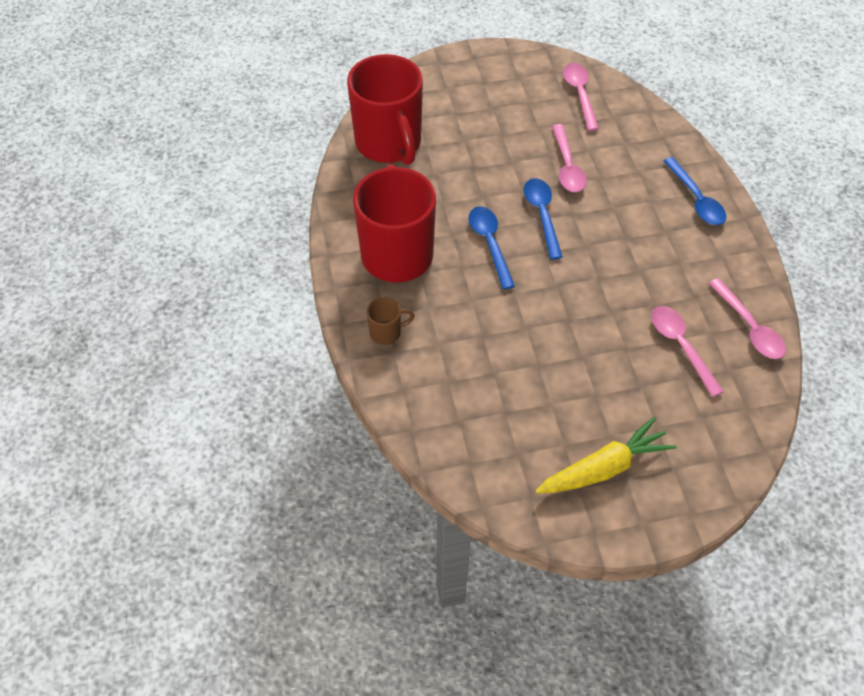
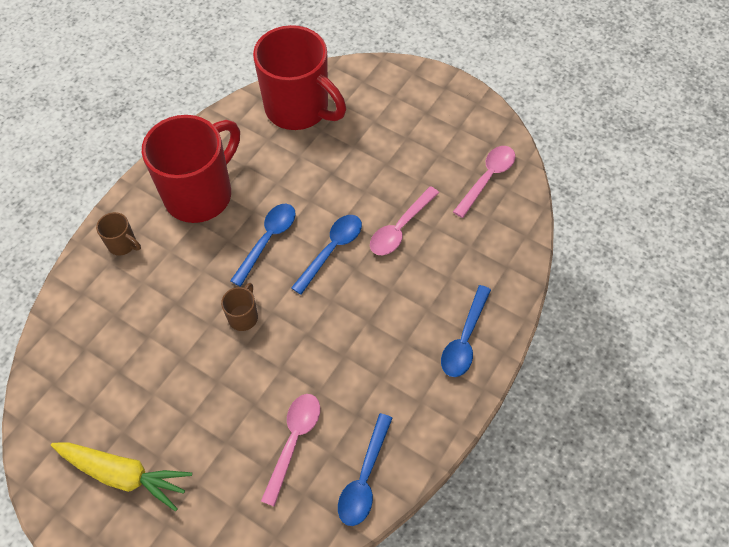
camera: 45 degrees right, 5 degrees up
(389, 144) = (299, 109): red mug -> red mug turned 75 degrees counterclockwise
(542, 303) = (243, 316): none -> brown mug
(749, 327) = (364, 478): pink spoon -> blue spoon

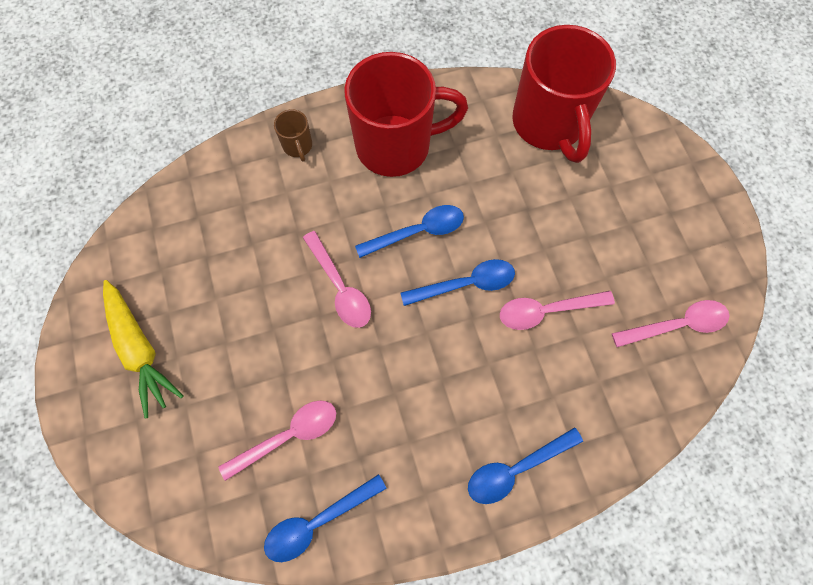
camera: 40 degrees right, 10 degrees up
(243, 316) = (340, 287): brown mug -> pink spoon

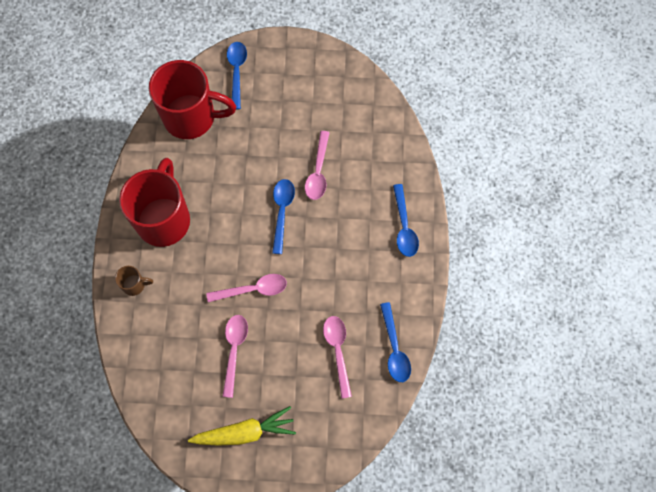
camera: 70 degrees left, 0 degrees up
(418, 232) = (234, 228): blue spoon -> blue spoon (237, 72)
(676, 325) = (355, 104): pink spoon -> pink spoon (234, 350)

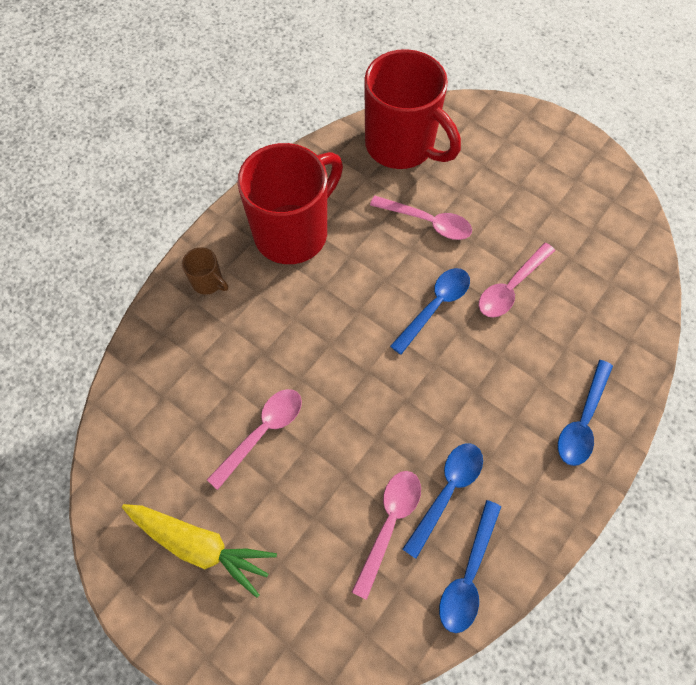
camera: 35 degrees right, 5 degrees down
(237, 72) = (486, 128): blue spoon -> blue spoon (447, 491)
(253, 289) = (337, 374): pink spoon -> pink spoon (427, 222)

